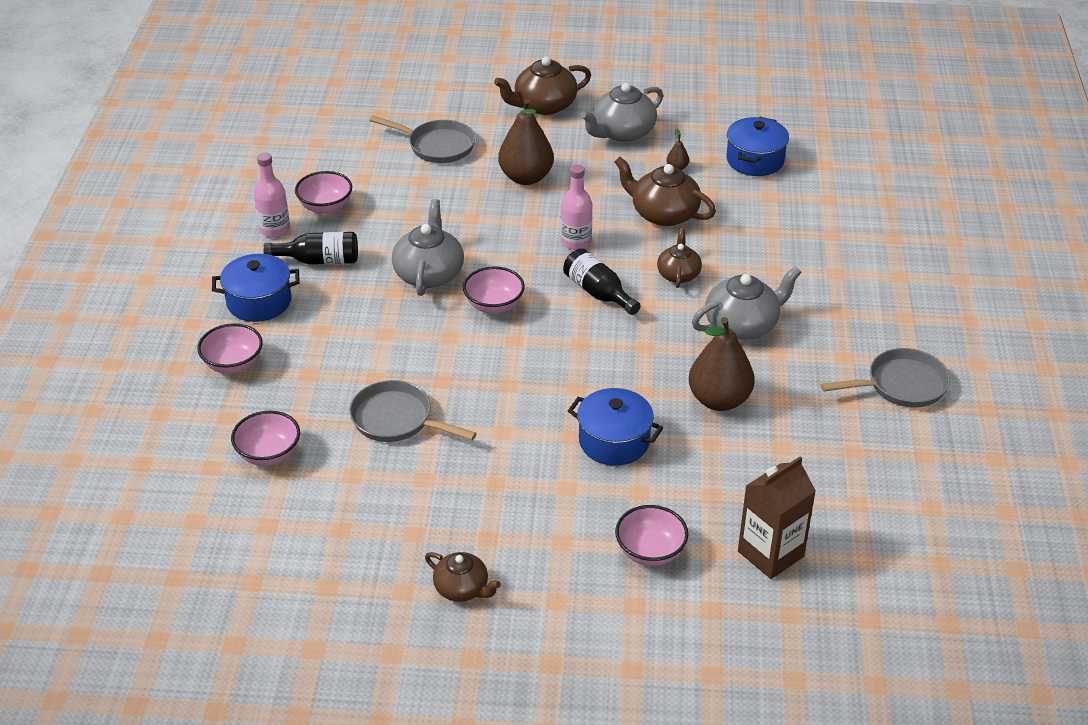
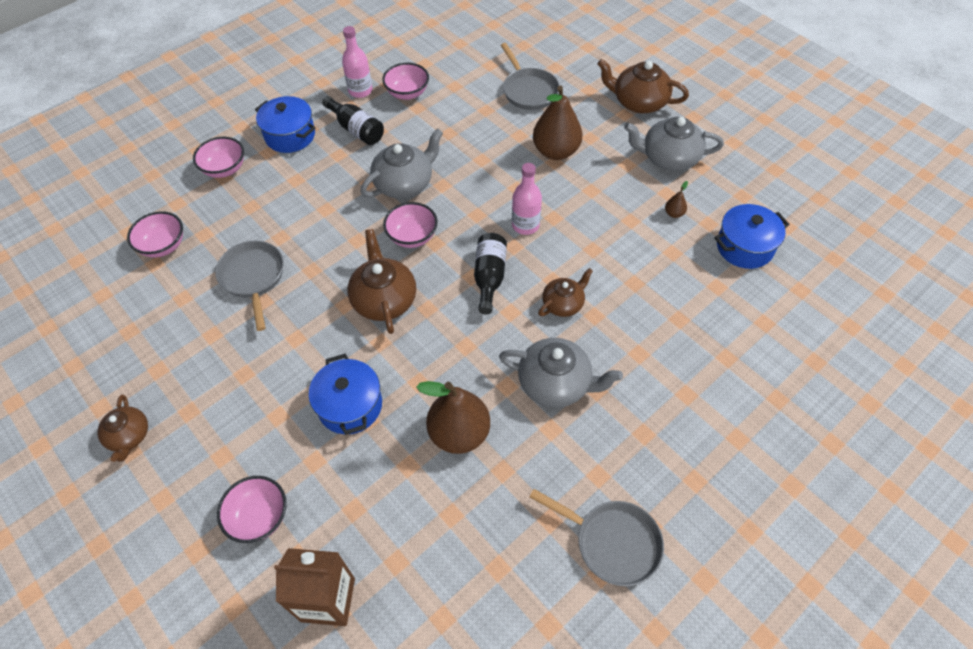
camera: 45 degrees right, 15 degrees up
(663, 214) = (615, 245): brown teapot -> brown teapot (384, 299)

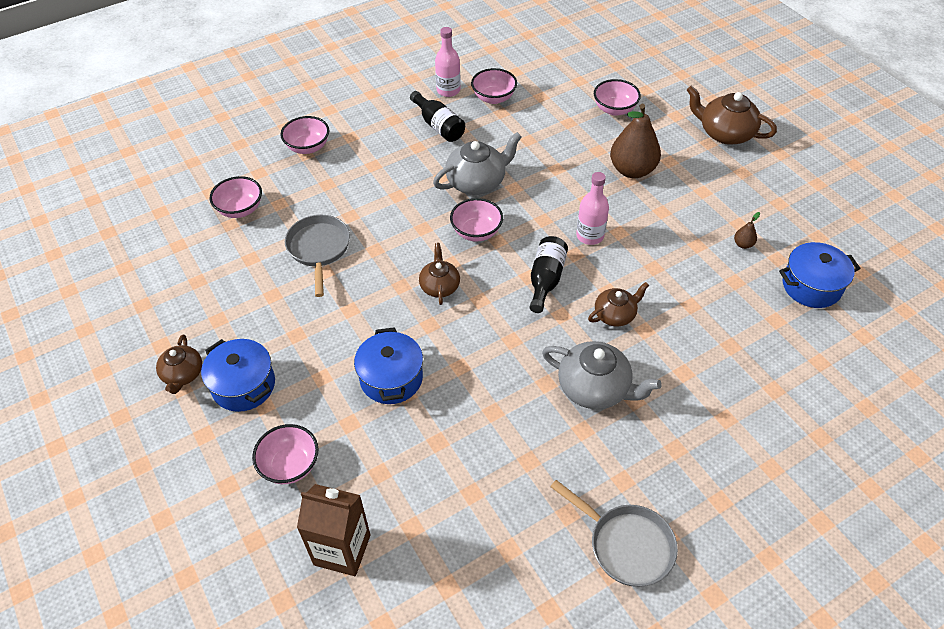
camera: 10 degrees right, 5 degrees down
(290, 136) = (374, 124): blue pot -> blue pot (243, 385)
(384, 299) = (440, 286): brown teapot -> brown teapot, size x0.62
(459, 433) = (492, 420): brown pear -> none
(528, 91) = (614, 109): grey pan -> pink bowl
(668, 158) = (747, 190): grey teapot -> none

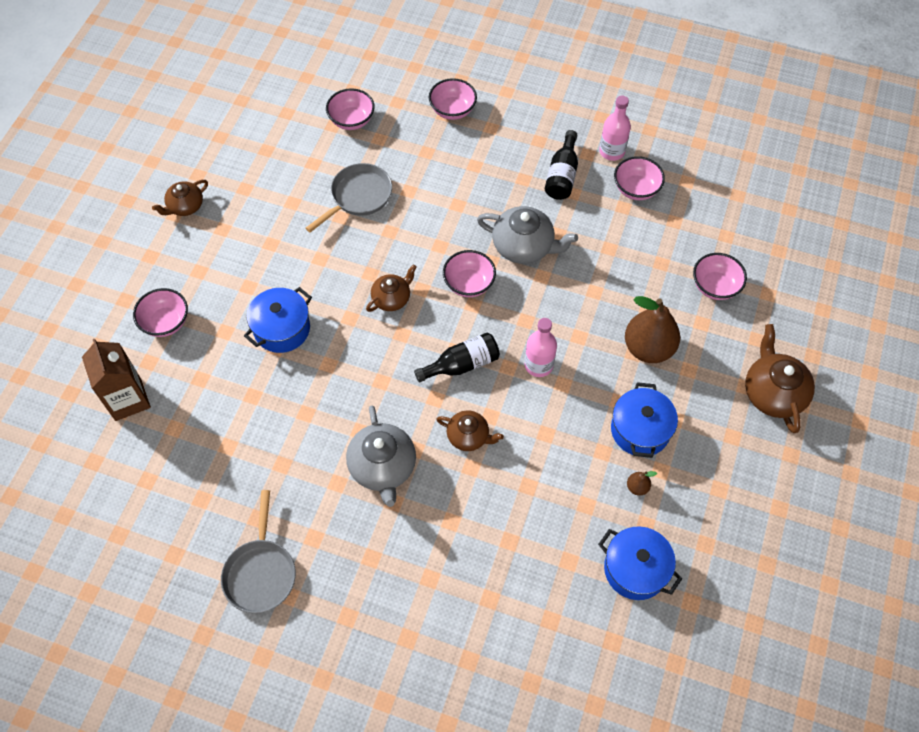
camera: 50 degrees right, 10 degrees up
(243, 385) = (204, 247): blue pot -> blue pot (640, 430)

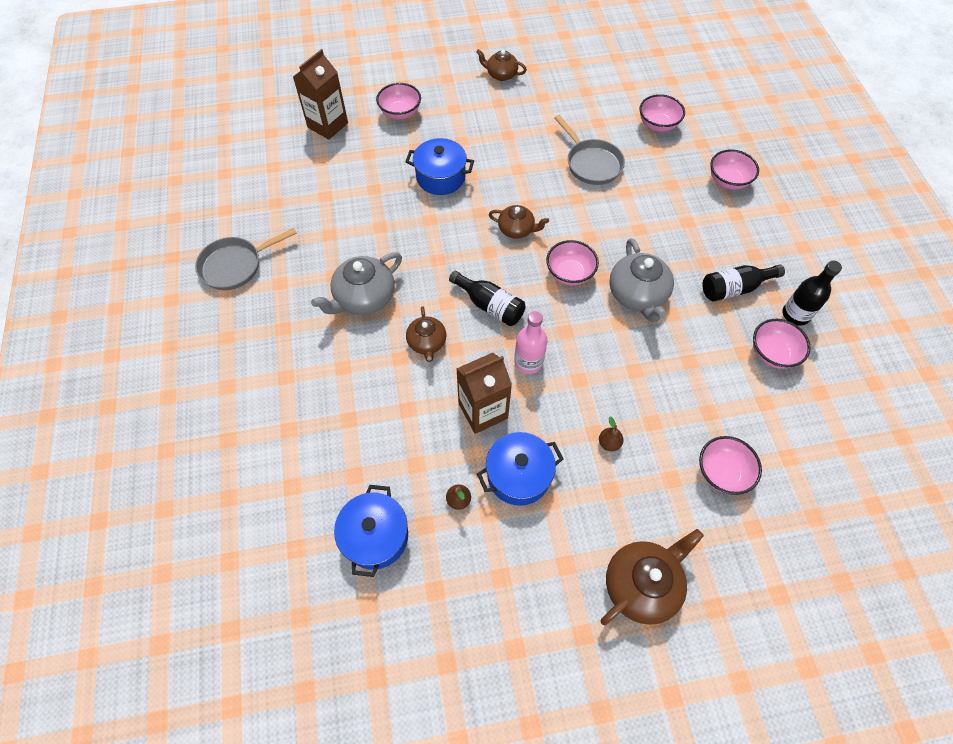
camera: 60 degrees right, 0 degrees up
(358, 197) = (591, 163): grey pan -> grey pan turned 45 degrees clockwise
(565, 426) = (483, 411): none -> brown carton
(612, 151) = (795, 314): pink bottle -> black bottle
(648, 348) = (609, 443): brown pear -> brown pear, size x0.41

